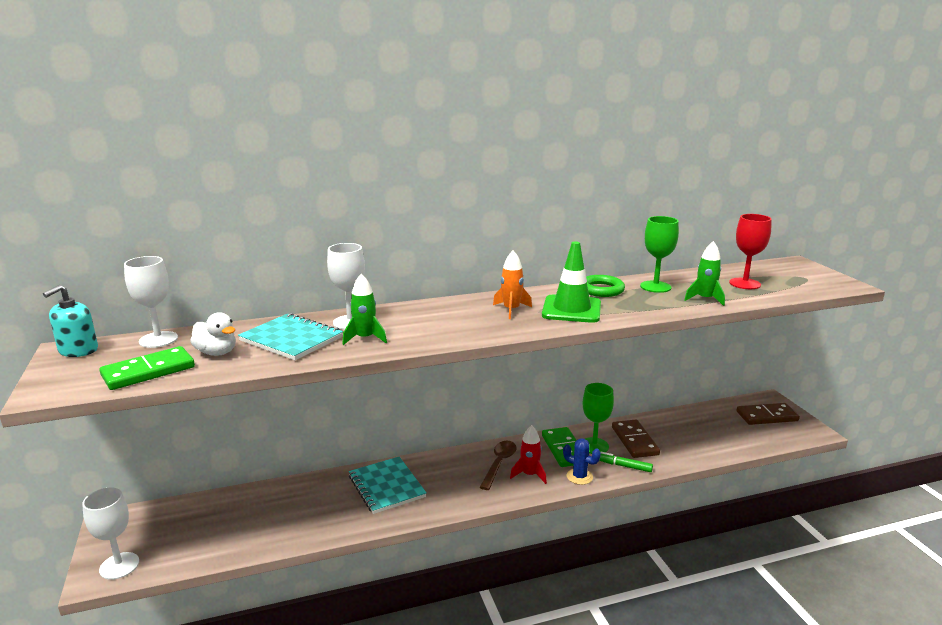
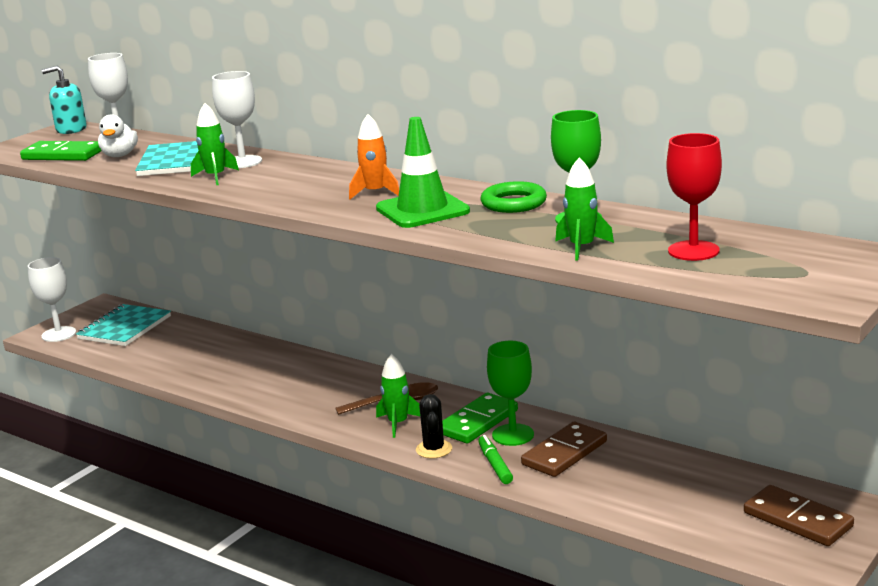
camera: 55 degrees right, 0 degrees up
(387, 486) = (280, 371): turquoise notebook -> turquoise notebook (125, 328)
(529, 474) = (398, 423): red rocket -> green rocket
(579, 477) = (434, 449): blue cactus -> black cactus

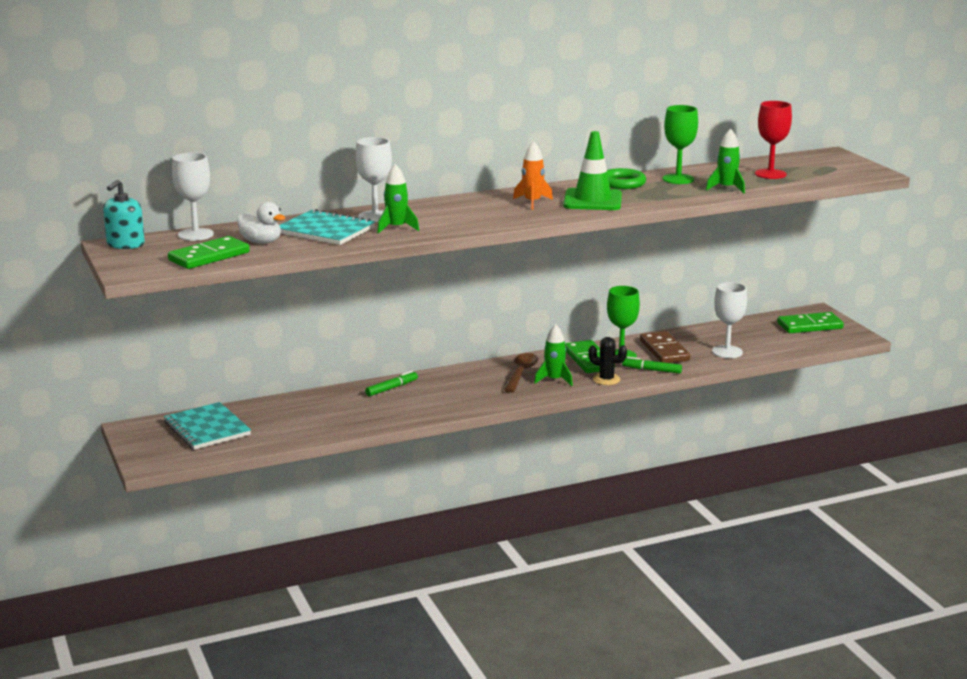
camera: 60 degrees left, 0 degrees up
(59, 334) = (165, 456): white goblet -> white goblet (727, 352)
(286, 360) = (391, 388): none -> green marker
(798, 520) = (809, 326): brown domino -> green domino

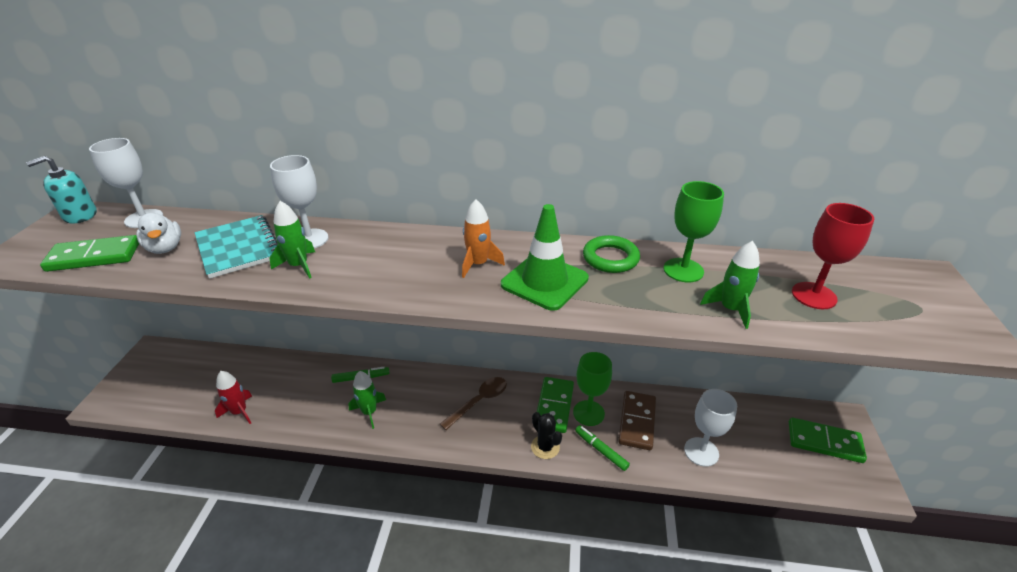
camera: 30 degrees right, 15 degrees up
(207, 428) = (189, 373): turquoise notebook -> none
(304, 432) = (239, 412): none -> red rocket
(554, 380) = (498, 425): green rocket -> green rocket (369, 412)

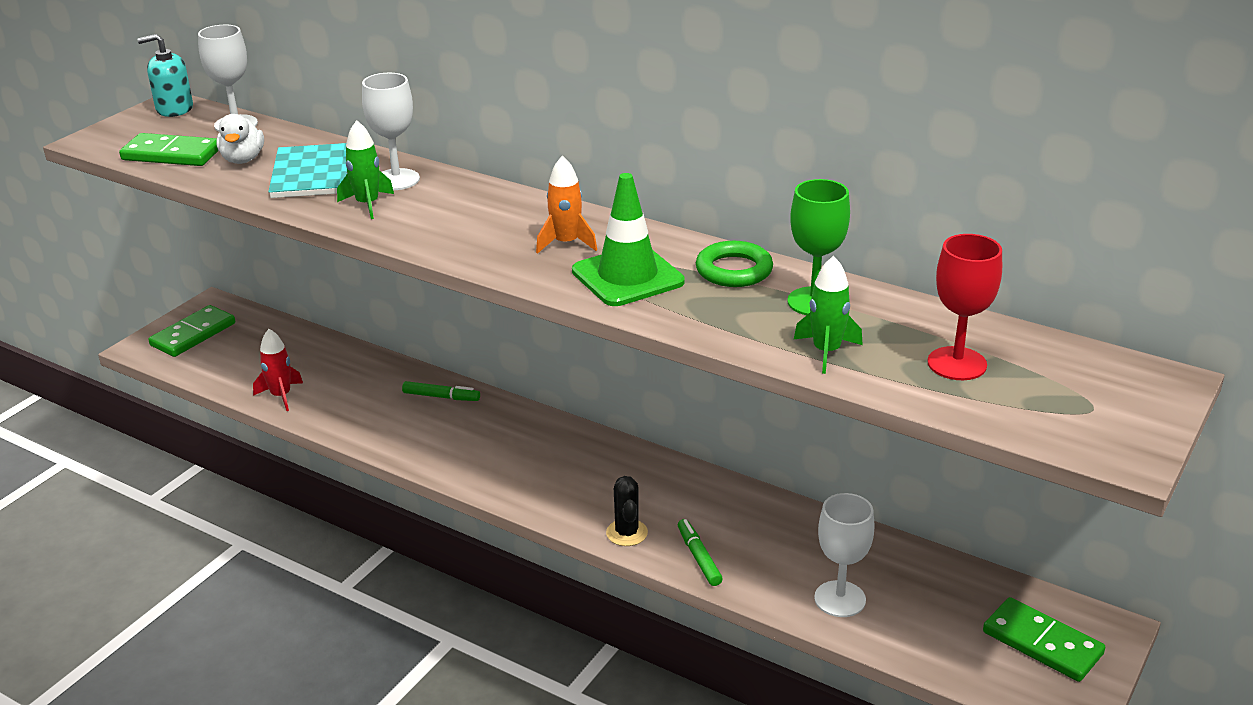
camera: 25 degrees right, 5 degrees down
(369, 412) = (430, 436): green rocket -> none
(479, 401) = (574, 462): brown spoon -> none
(554, 406) = (672, 494): green domino -> green domino (193, 334)
(588, 413) = (714, 514): green goblet -> none
(637, 422) = (775, 542): brown domino -> none

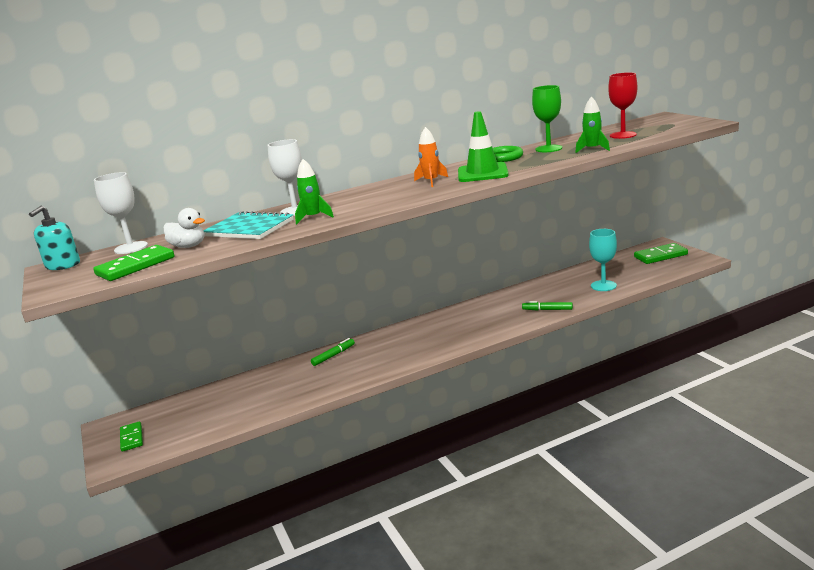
camera: 55 degrees left, 10 degrees down
(193, 334) = (132, 438): green domino -> green domino, size x0.65
(281, 396) = (258, 410): red rocket -> none
(627, 533) = (512, 323): black cactus -> none
(840, 599) = (603, 286): white goblet -> turquoise goblet

